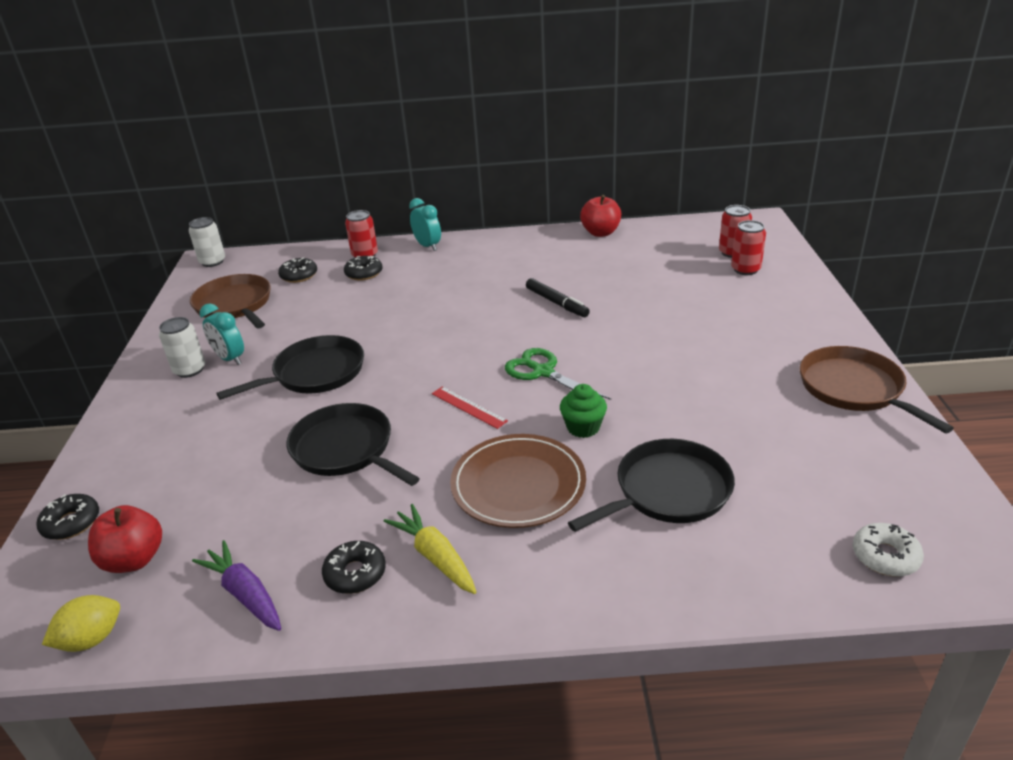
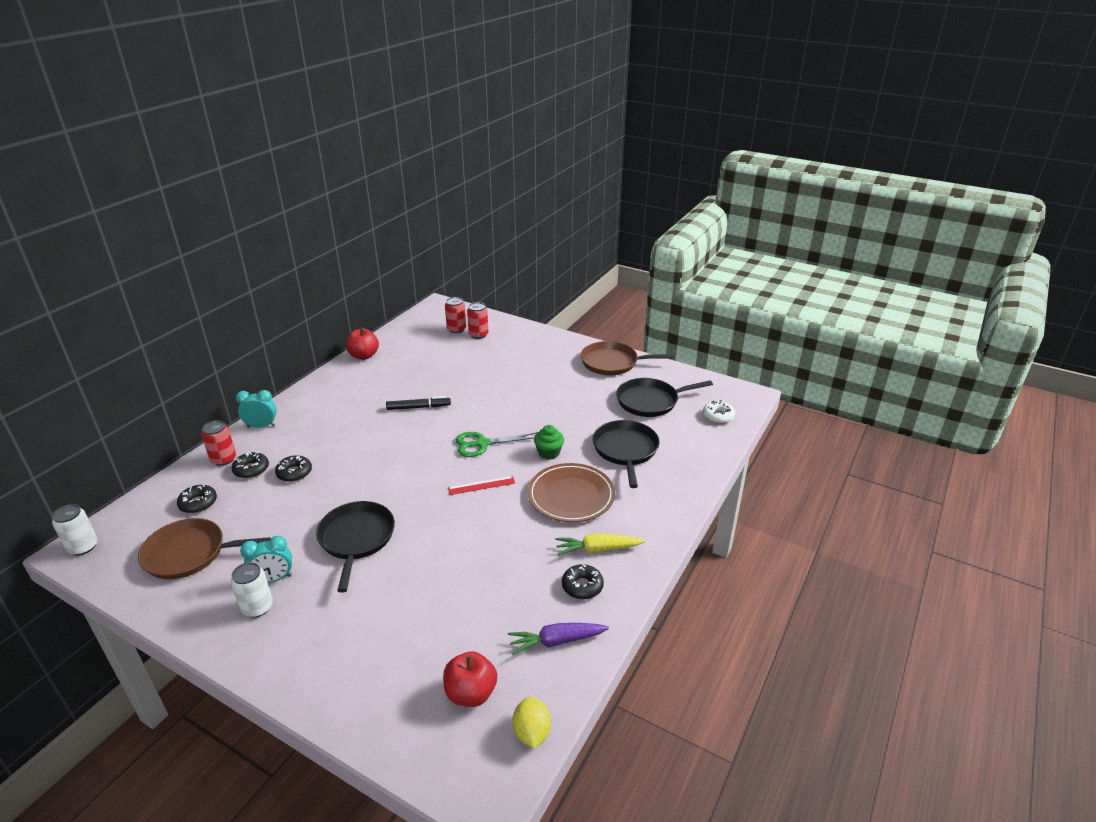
camera: 60 degrees left, 0 degrees up
(71, 523) = (389, 726): black donut -> black donut (294, 473)
(346, 449) = (463, 552): black pan -> black pan (650, 401)

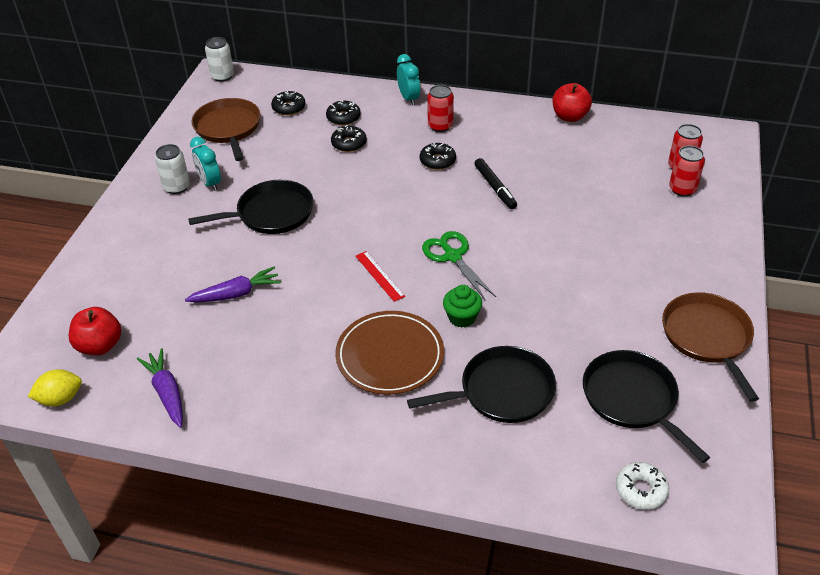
camera: 75 degrees right, 10 degrees up
(223, 459) = (351, 97): red can -> red can (440, 126)
(453, 577) = (236, 294): none -> purple carrot
(582, 586) = (246, 397): black donut -> black donut (437, 161)
(597, 549) = (306, 399): yellow carrot -> none

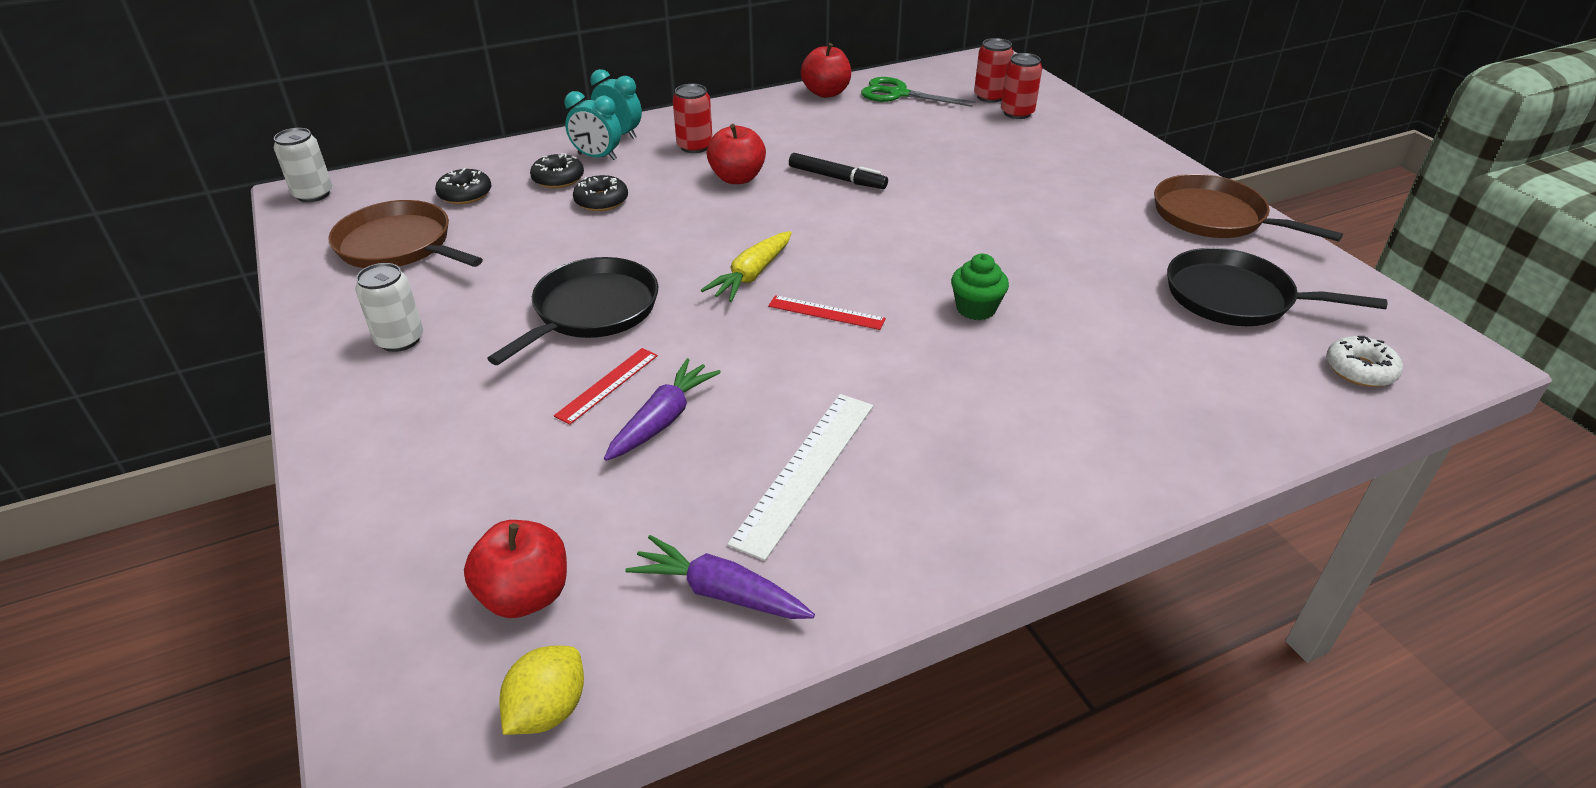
camera: 40 degrees left, 5 degrees down
(210, 183) = (450, 315): turquoise clock -> turquoise clock (597, 157)
(233, 261) = (607, 385): none -> red ruler
(265, 358) = (805, 471): none -> white ruler
(369, 232) = (751, 275): none -> yellow carrot
(390, 356) = (953, 385): brown plate -> none
(437, 161) = (737, 178): black donut -> red apple
(453, 256) = (882, 257): green scissors -> green scissors (898, 94)
(501, 391) = (1116, 355): black pan -> none

